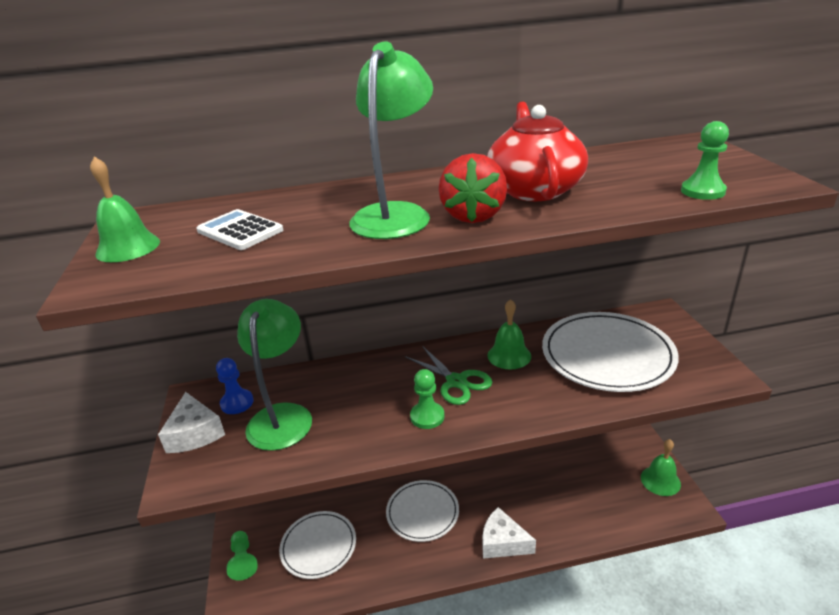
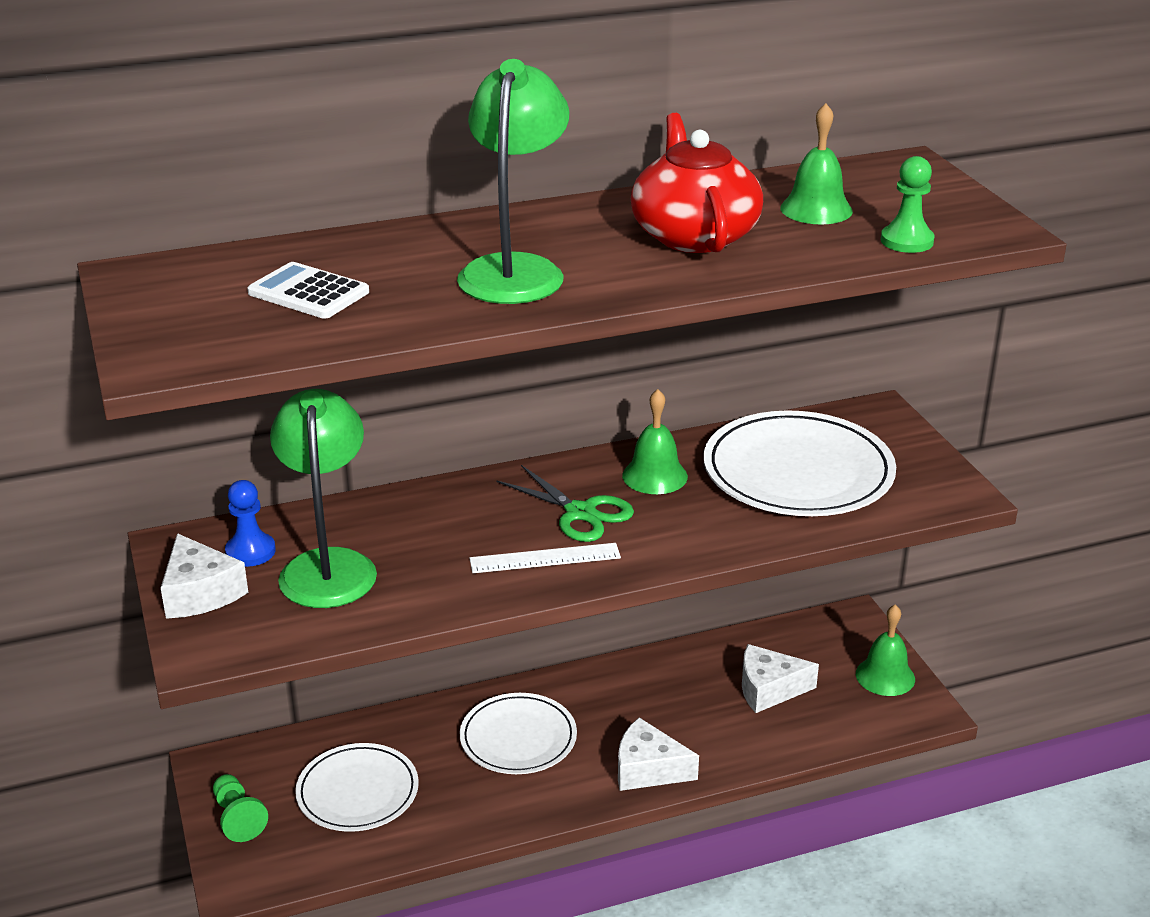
camera: 10 degrees left, 0 degrees up
(128, 247) = (162, 316): green bell -> green bell (816, 209)
(427, 416) = (545, 558): green pawn -> white ruler
(473, 215) = (619, 272): red strawberry -> none
(583, 486) = (769, 689): none -> white cheese

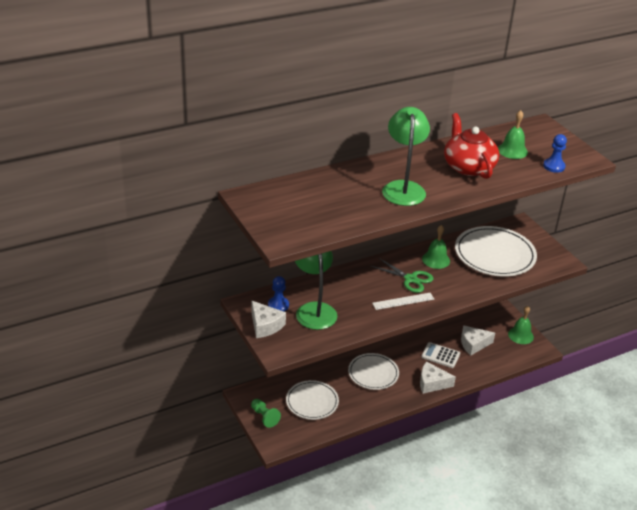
camera: 10 degrees left, 5 degrees up
(308, 292) = (324, 203): white calculator -> white calculator (440, 355)
(907, 241) = (554, 166): green pawn -> blue pawn

